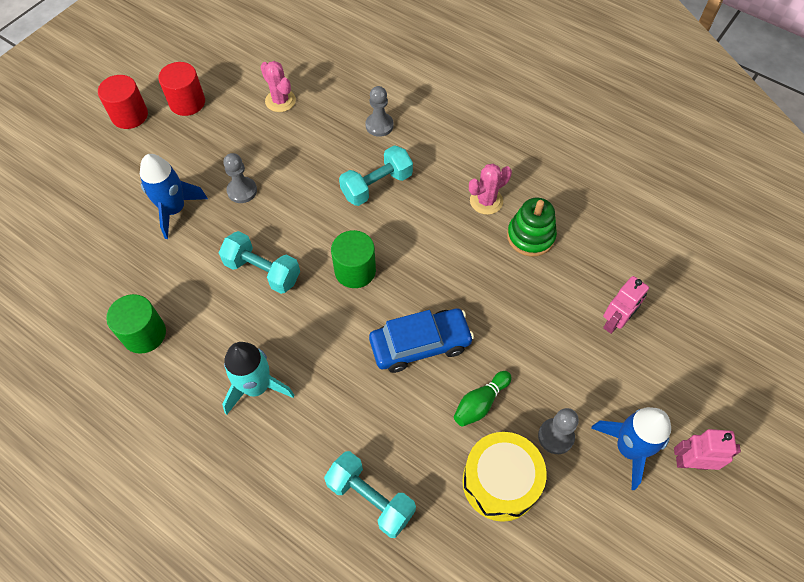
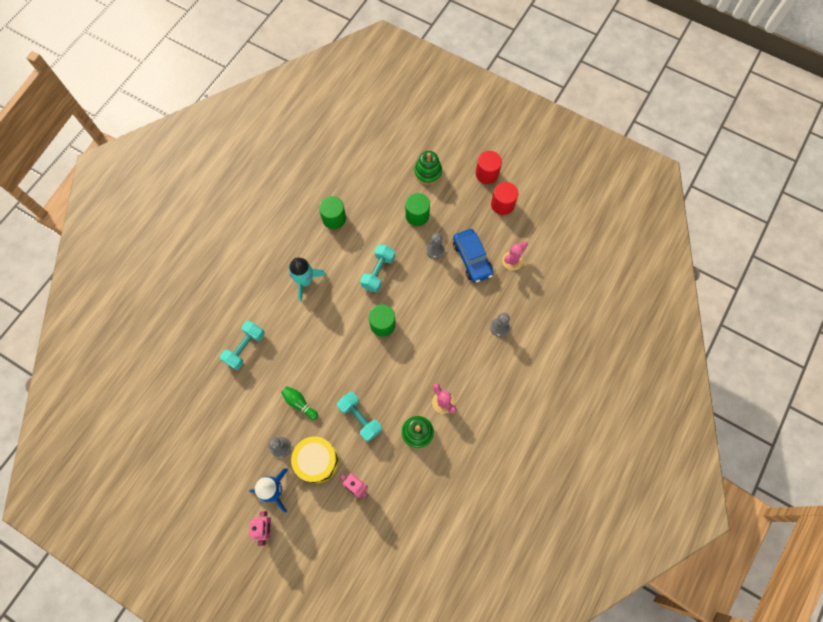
camera: 85 degrees right, 10 degrees up
(101, 189) = (428, 172): none -> green stacking toy
(174, 210) = (417, 215): blue rocket -> green cylinder
(377, 186) = (448, 331): turquoise dumbbell -> turquoise dumbbell (360, 418)
(420, 345) = (335, 367): blue car -> blue car (472, 259)
(500, 482) = (254, 416): yellow drum -> yellow drum (317, 461)

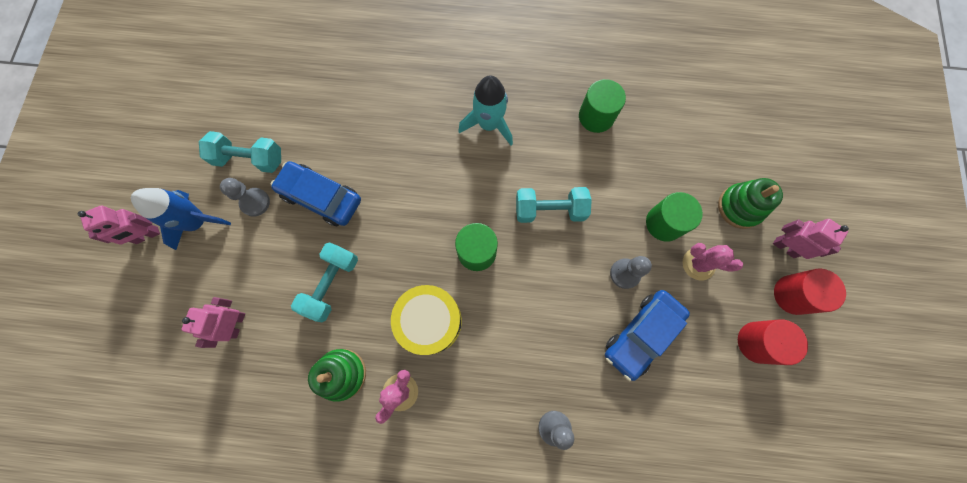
camera: 65 degrees right, 5 degrees up
(245, 348) = (366, 98): turquoise dumbbell -> turquoise dumbbell (250, 159)
(299, 403) = (321, 197): green bowling pin -> blue car
(317, 461) = (253, 256): yellow drum -> yellow drum (430, 321)
(460, 163) = (785, 247): none -> pink robot
(512, 261) = (673, 400): pink cactus -> pink cactus (698, 264)

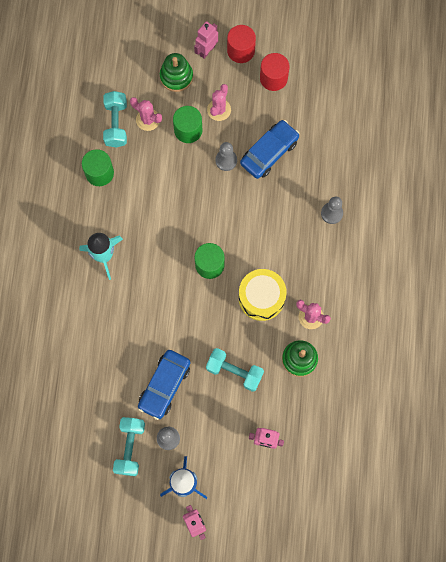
camera: 90 degrees left, 0 degrees up
(550, 210) = (177, 211): turquoise dumbbell -> turquoise dumbbell (116, 124)
(641, 334) = (269, 152): blue car -> blue car turned 90 degrees counterclockwise
(673, 172) = (148, 120): none -> pink cactus

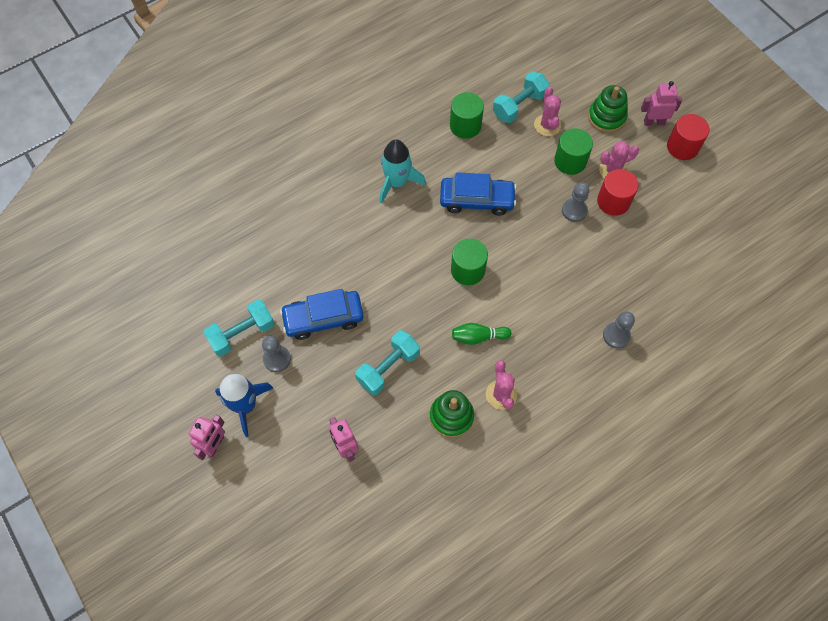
camera: 50 degrees right, 10 degrees down
(234, 371) = (388, 368): turquoise dumbbell -> turquoise dumbbell turned 60 degrees clockwise
(261, 298) = (478, 337): yellow drum -> green bowling pin
(269, 152) = (617, 239): blue car -> blue car (476, 200)
(273, 78) = (687, 190): red cylinder -> red cylinder (613, 201)

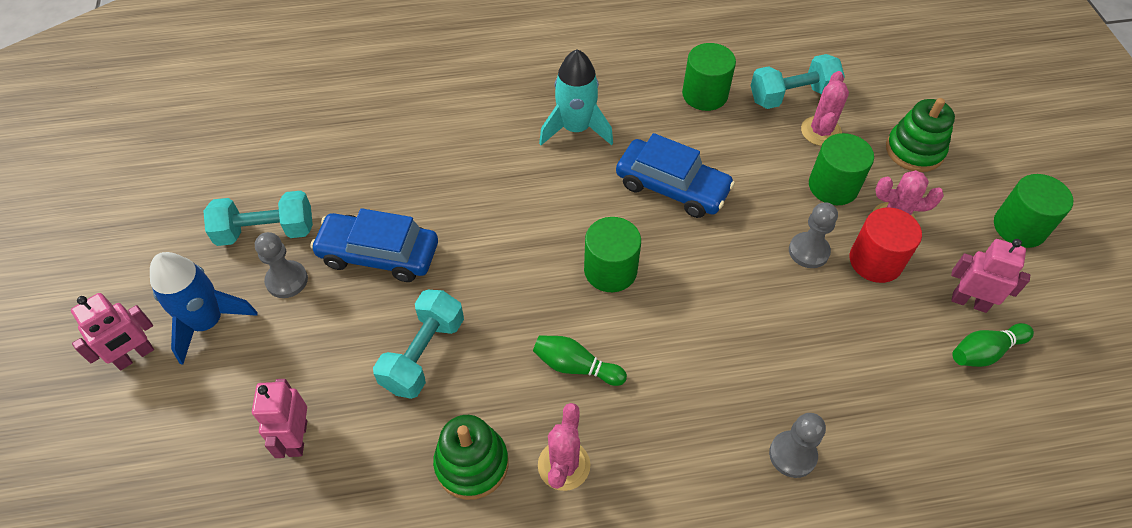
camera: 25 degrees right, 10 degrees down
(388, 368) = (423, 354): turquoise dumbbell -> turquoise dumbbell turned 45 degrees counterclockwise
(654, 122) = (986, 180): pink robot -> pink robot (969, 302)
(682, 147) = (1019, 227): red cylinder -> green cylinder
(690, 233) = (984, 352): none -> green bowling pin

